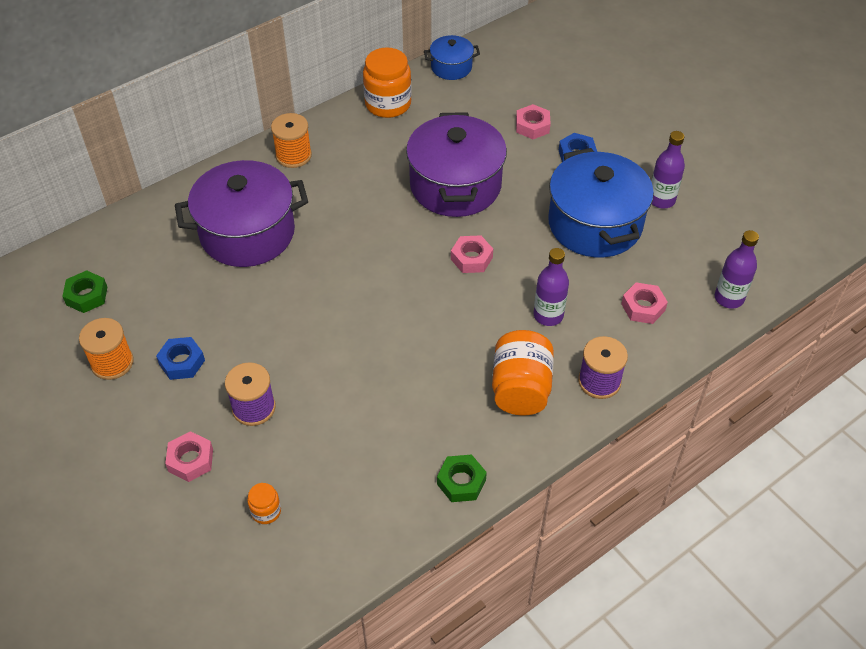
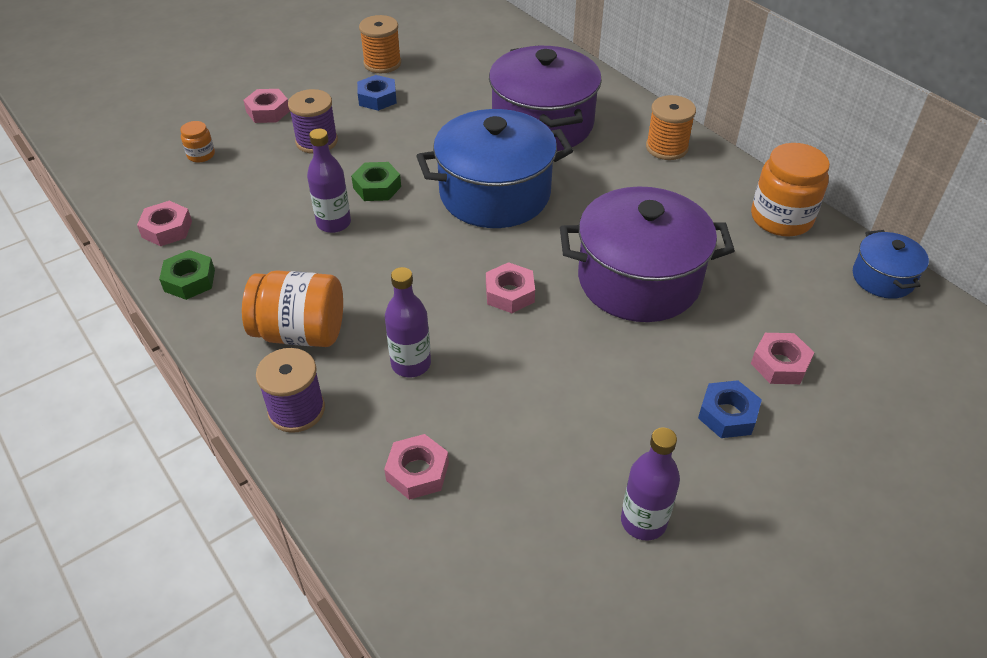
camera: 90 degrees right, 5 degrees down
(86, 296) = (460, 44): green nut -> green nut (377, 187)
(388, 517) = (167, 229): none -> pink nut
(595, 224) = (580, 427): blue pot -> blue pot (495, 194)
(729, 298) = (428, 594): purple bottle -> purple bottle (334, 223)

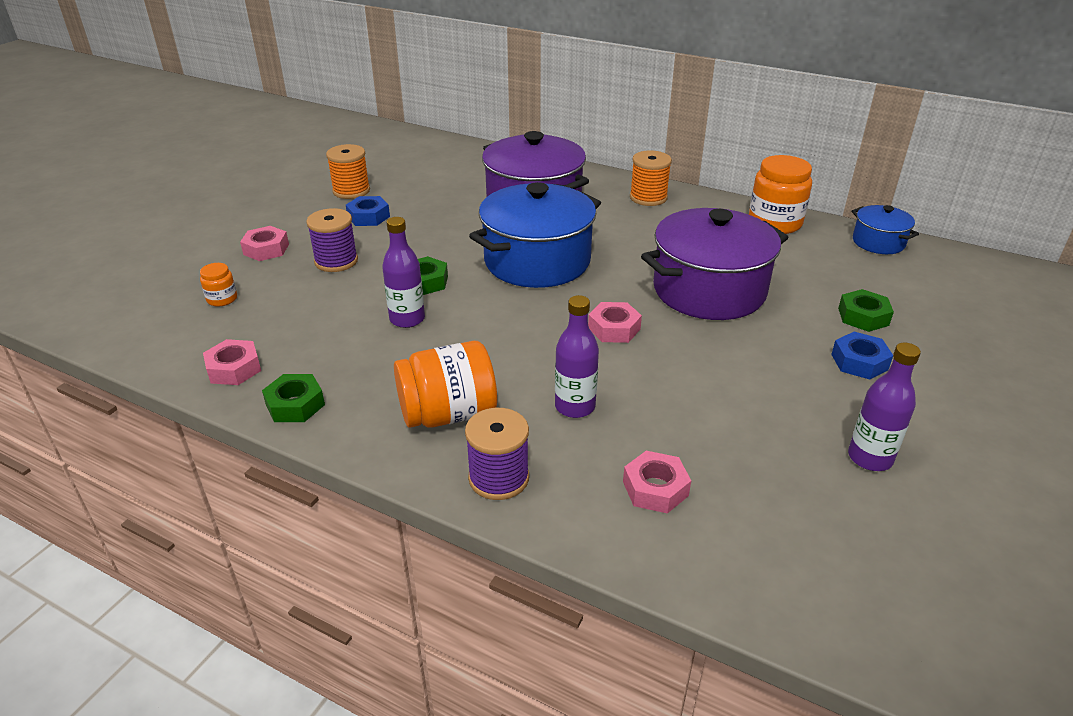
camera: 25 degrees left, 10 degrees down
(780, 364) = (863, 317): pink nut -> green nut

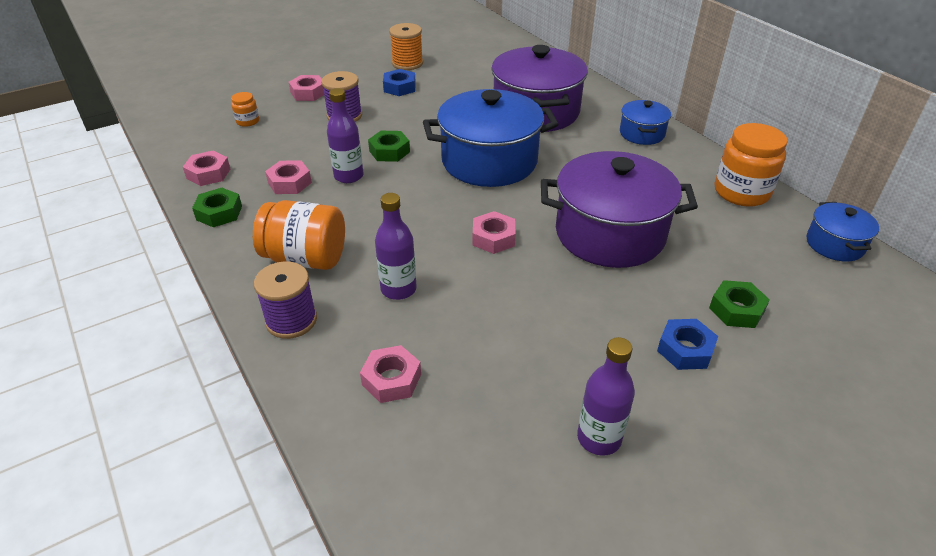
camera: 30 degrees right, 5 degrees up
(346, 347) = (289, 183): none -> pink nut
(648, 197) = (642, 134): orange spool -> blue pot

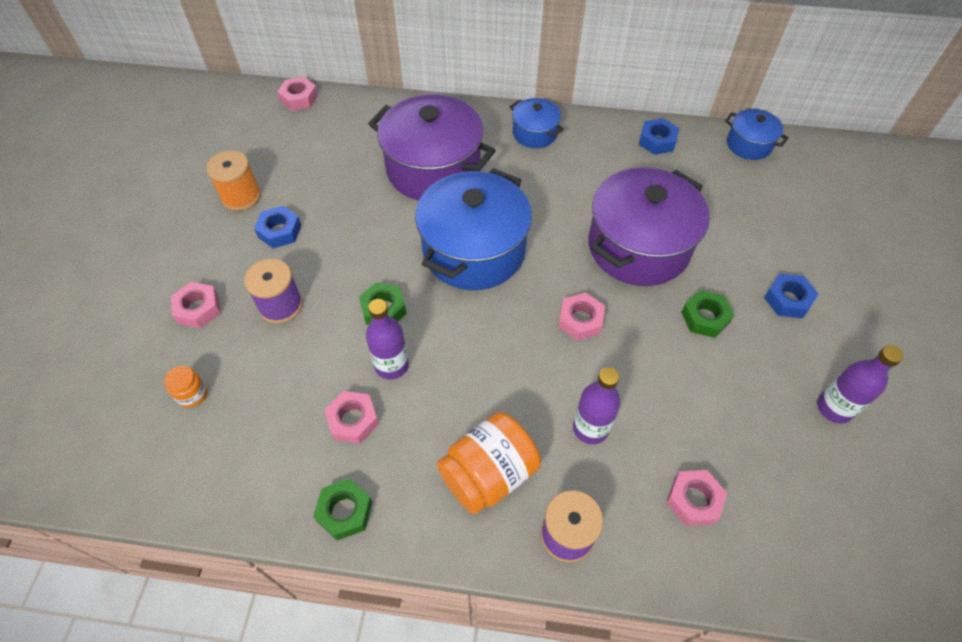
camera: 50 degrees left, 15 degrees up
(208, 173) = (259, 485): pink nut -> pink nut (299, 98)
(736, 310) = (771, 243): green nut -> green nut (705, 318)
(741, 192) = (657, 141): orange jar -> blue nut

